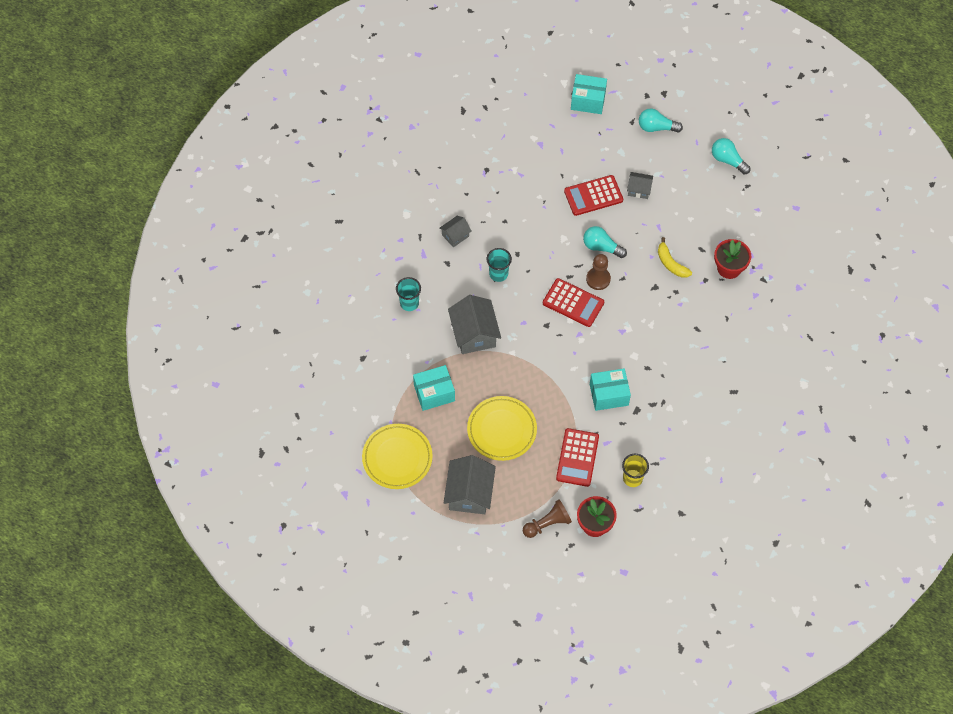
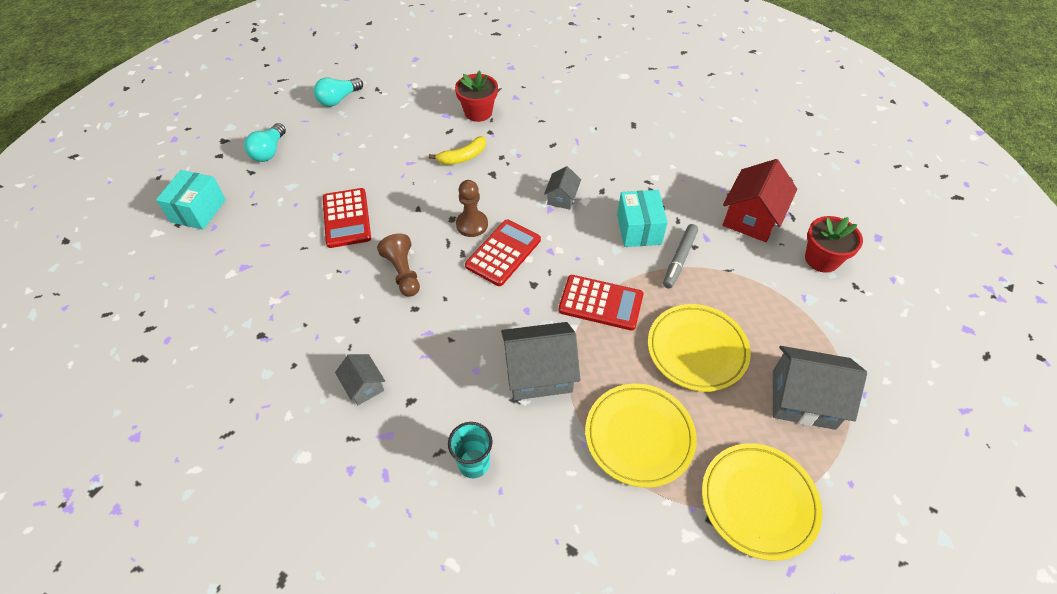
camera: 85 degrees left, 10 degrees down
(434, 393) = (639, 436): turquoise box -> yellow plate
(498, 274) = (443, 334): turquoise cup -> none
(547, 523) = (831, 308): brown pawn -> brown pawn (403, 273)
(577, 457) = (730, 268): red calculator -> red calculator (600, 303)
(582, 422) = (679, 259): none -> grey marker
(601, 247) = (425, 217): turquoise light bulb -> none
(632, 478) = (751, 218): yellow cup -> red house
(639, 189) = (352, 175): grey house -> grey house (562, 198)

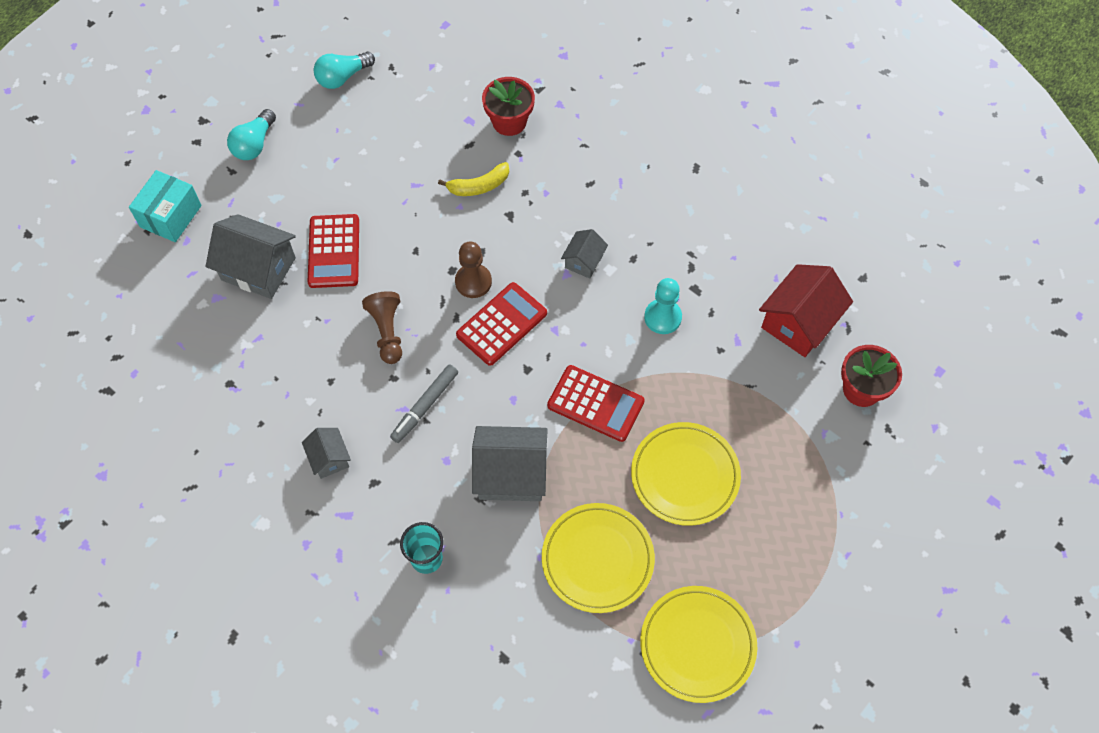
camera: 10 degrees right, 10 degrees up
(639, 229) = (662, 317): turquoise box -> turquoise pawn
(679, 259) = (698, 363): grey marker -> grey marker (425, 406)
(803, 399) = (780, 549): grey house -> grey house (258, 269)

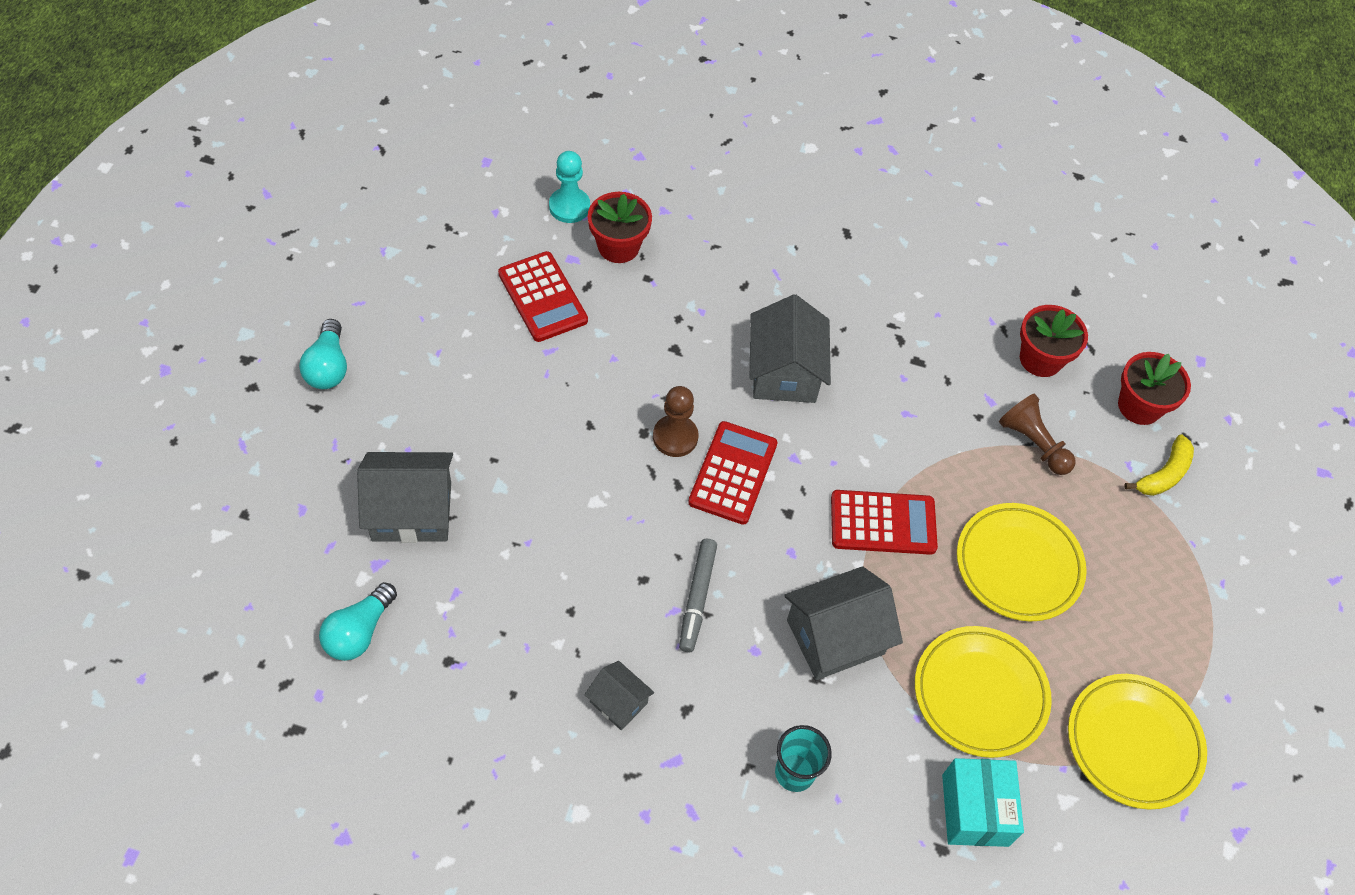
camera: 30 degrees left, 5 degrees down
(171, 216) = (266, 487): turquoise box -> turquoise box (975, 810)
(334, 251) = (493, 459): red calculator -> red calculator (542, 297)
(343, 77) = (396, 256): turquoise light bulb -> turquoise light bulb (359, 632)
(387, 332) = (607, 529): brown pawn -> brown pawn (1033, 443)
(479, 186) = (623, 328): yellow banana -> yellow banana (1163, 474)
(584, 261) = (784, 372): grey house -> grey house, size x1.84
(662, 317) = (901, 403): turquoise pawn -> turquoise pawn (569, 207)
(799, 322) = (1040, 359): red house -> red flower pot

